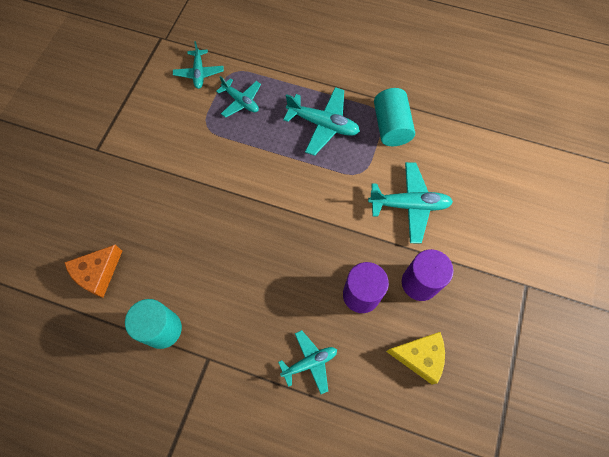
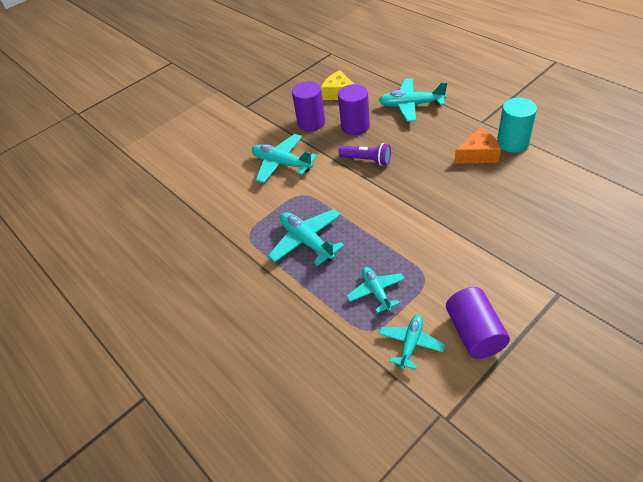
camera: 145 degrees left, 20 degrees down
(98, 273) = (565, 187): orange cheese -> orange cheese (478, 154)
(155, 96) = (474, 333): none -> purple cylinder
(309, 362) = (411, 105): turquoise plane -> turquoise plane, size x1.54
(319, 242) = (367, 160): none -> purple flashlight
(391, 126) = (249, 220): turquoise cylinder -> none

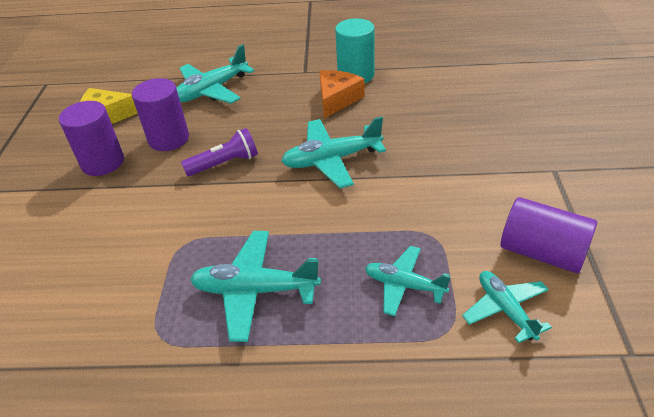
camera: 50 degrees left, 5 degrees down
(282, 164) = (112, 226): turquoise plane -> turquoise plane (332, 160)

